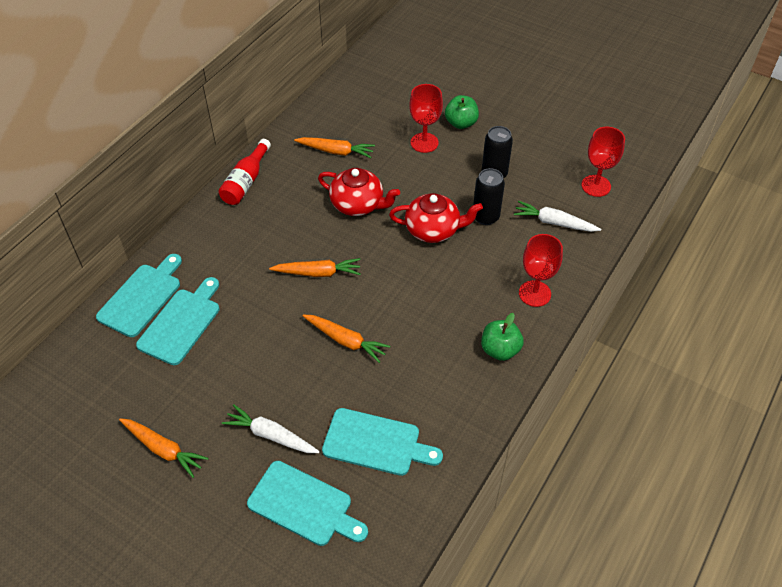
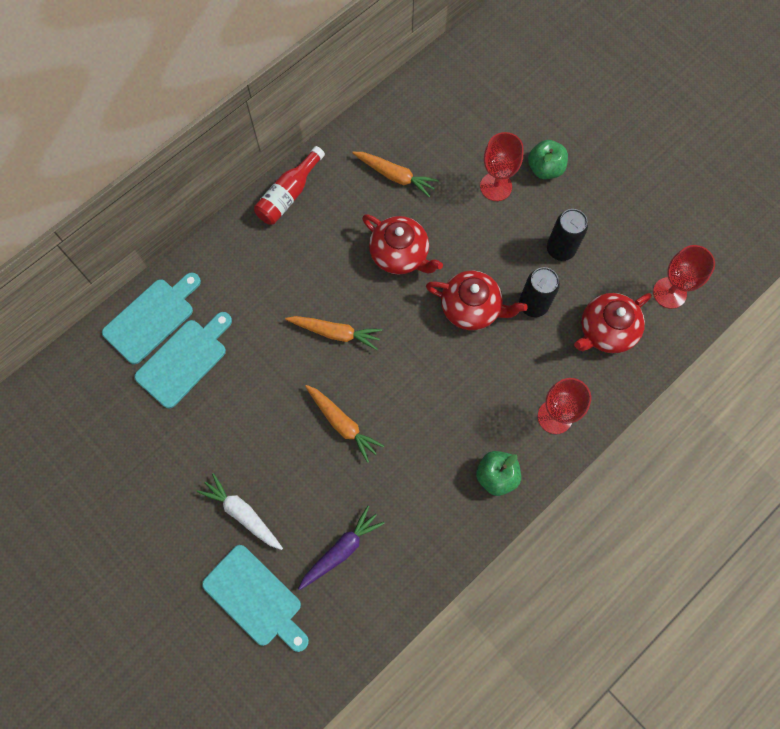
camera: 15 degrees right, 20 degrees up
(163, 449) = (138, 501): orange carrot -> none
(376, 443) = (341, 550): turquoise cutting board -> purple carrot
(554, 222) = (606, 331): white carrot -> red teapot

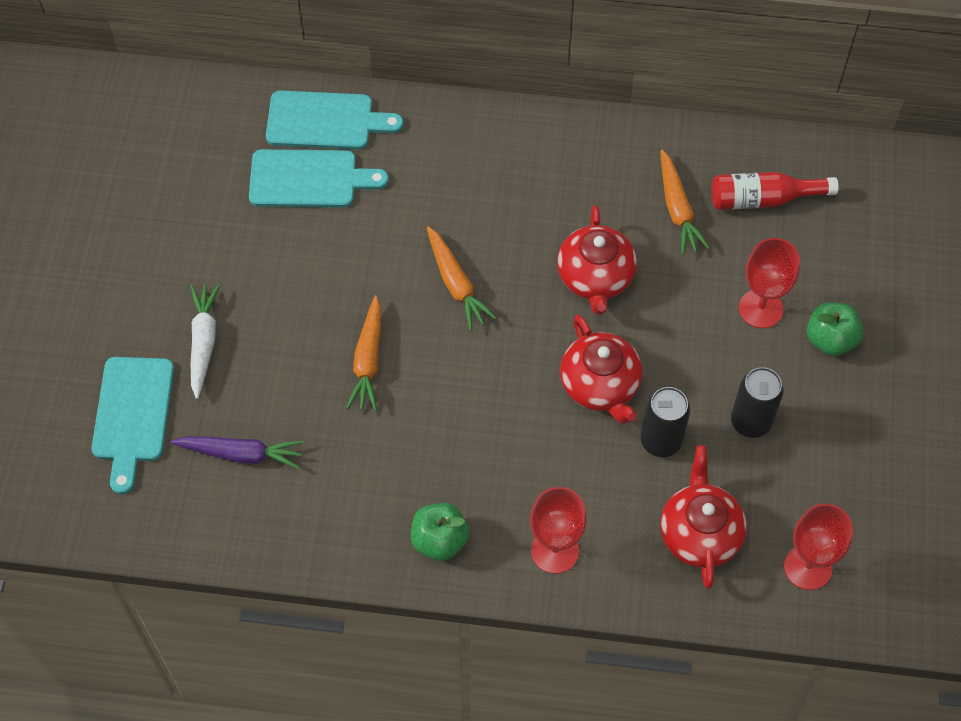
camera: 50 degrees right, 10 degrees down
(288, 194) = (562, 133): red bottle -> red bottle (763, 199)
(606, 331) = (699, 533): red teapot -> red teapot turned 75 degrees clockwise

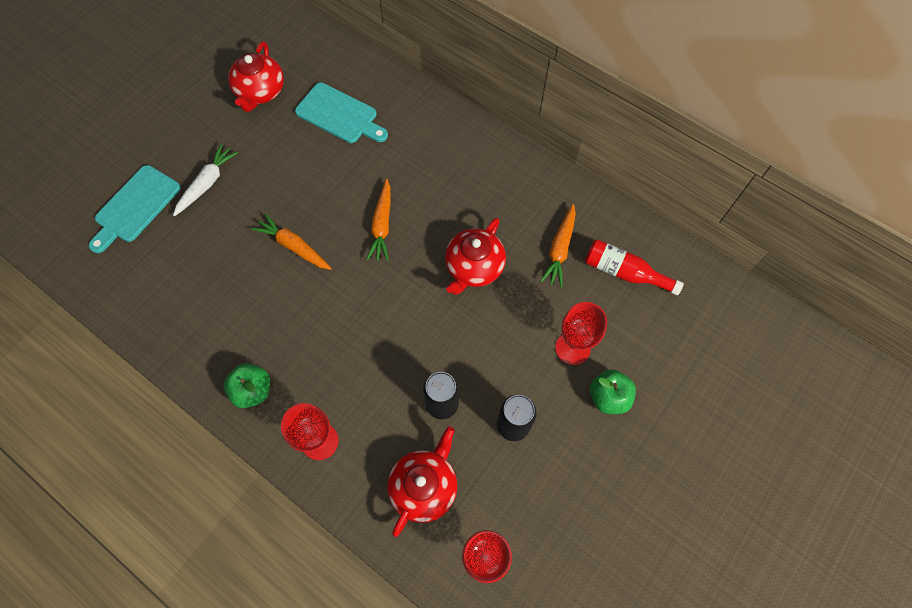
camera: 30 degrees right, 5 degrees up
(241, 454) = (177, 265): purple carrot -> none
(325, 121) = (374, 84): turquoise cutting board -> none
(368, 360) = (293, 246): orange carrot -> orange carrot turned 90 degrees clockwise
(600, 385) = (427, 343): red teapot -> red teapot (260, 92)

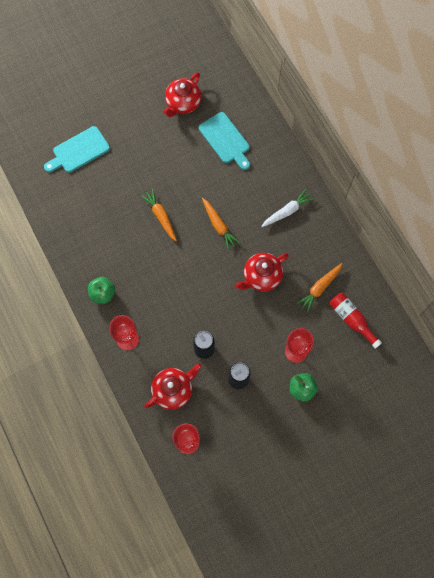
camera: 25 degrees right, 5 degrees up
(207, 183) = (126, 153): white carrot -> white carrot (287, 211)
(382, 225) = (219, 226): orange carrot -> orange carrot turned 60 degrees counterclockwise

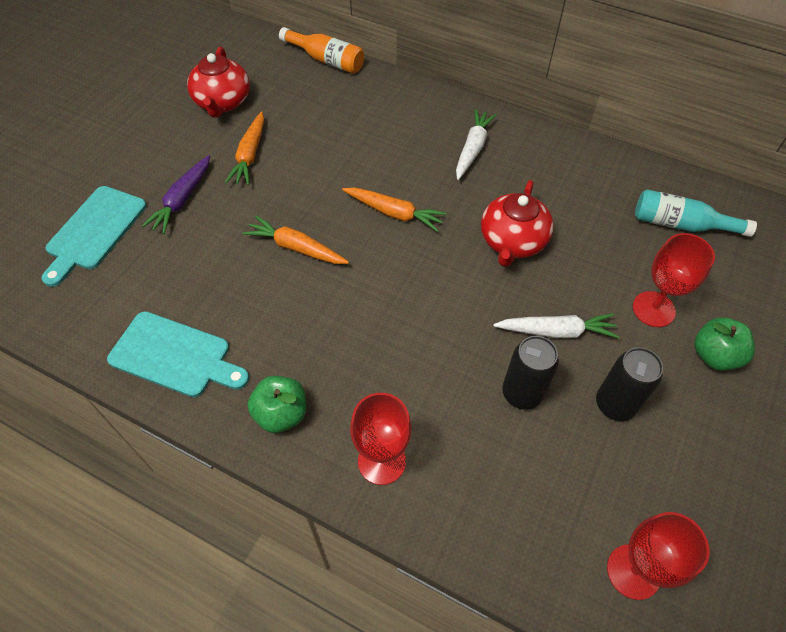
camera: 35 degrees left, 15 degrees down
(127, 156) = (182, 200): none -> purple carrot
(173, 390) = (530, 494): red teapot -> none
(225, 140) = (317, 113): turquoise cutting board -> turquoise cutting board (175, 356)
(243, 333) = (556, 331): none -> white carrot
(256, 104) = (326, 60): none -> orange bottle
(319, 288) = (602, 211): orange carrot -> orange carrot (250, 155)
(352, 320) = (681, 224): red bottle -> turquoise bottle

